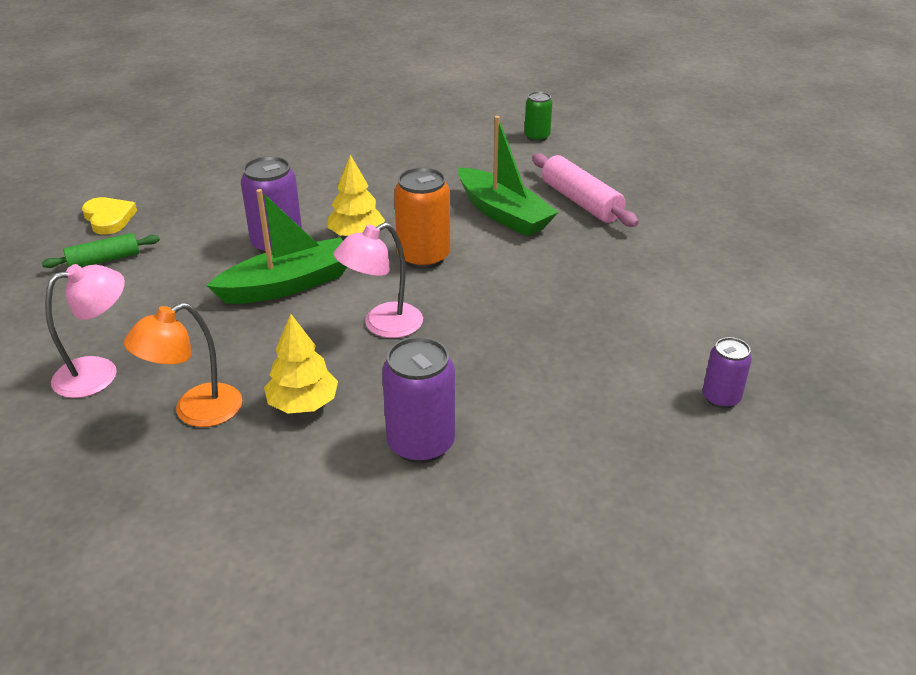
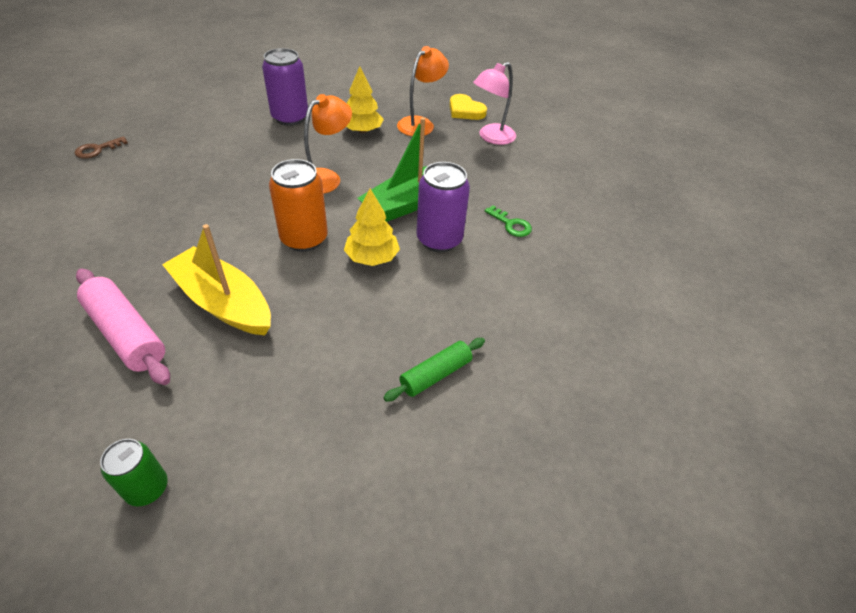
camera: 165 degrees right, 10 degrees up
(104, 260) = (567, 211): green rolling pin -> green rolling pin (435, 374)
(109, 218) = (609, 254): yellow heart -> yellow heart (465, 111)
(185, 252) = (511, 224): none -> green key
(382, 325) = (326, 177): pink lamp -> orange lamp
(503, 214) = (223, 302): green boat -> yellow boat
(721, 398) = (97, 150): purple can -> brown key

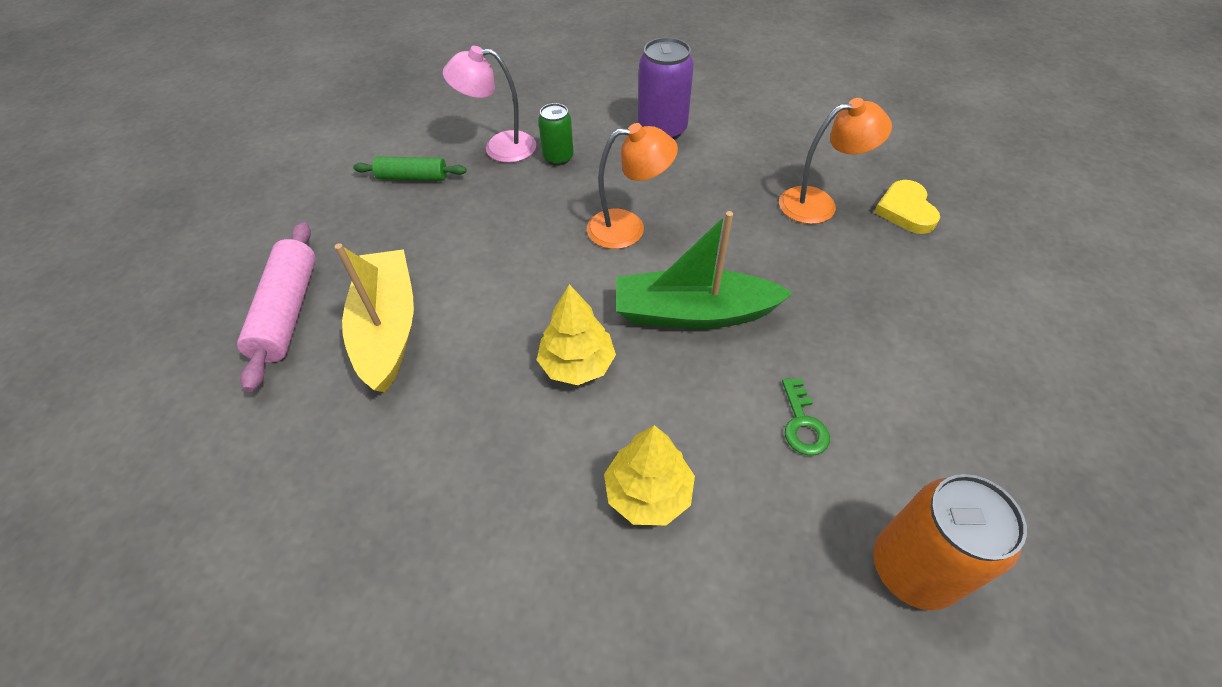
camera: 45 degrees right, 5 degrees up
(97, 150) = (448, 95): brown key -> none
(147, 488) = (152, 489): green can -> green can (558, 157)
(304, 239) = (530, 296): orange can -> orange can (912, 568)
(362, 130) = (731, 182): yellow tree -> yellow tree (648, 492)
(435, 374) = (493, 575): green rolling pin -> green rolling pin (412, 177)
(439, 240) = (680, 388): purple can -> none
(491, 137) = (906, 270): pink lamp -> pink lamp (499, 147)

